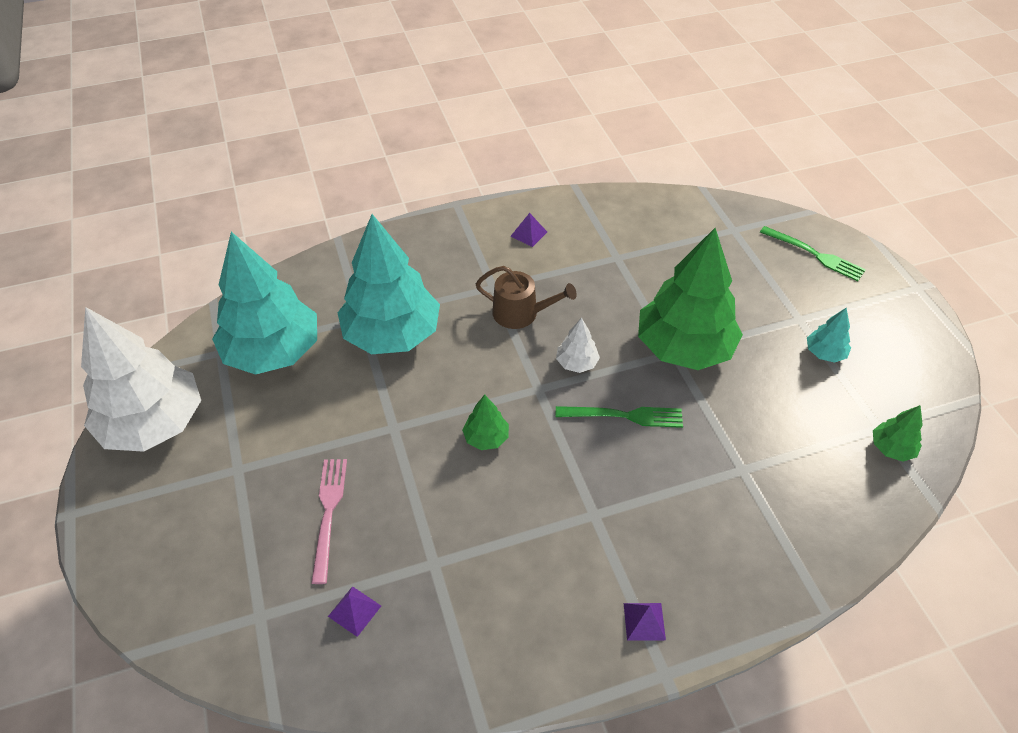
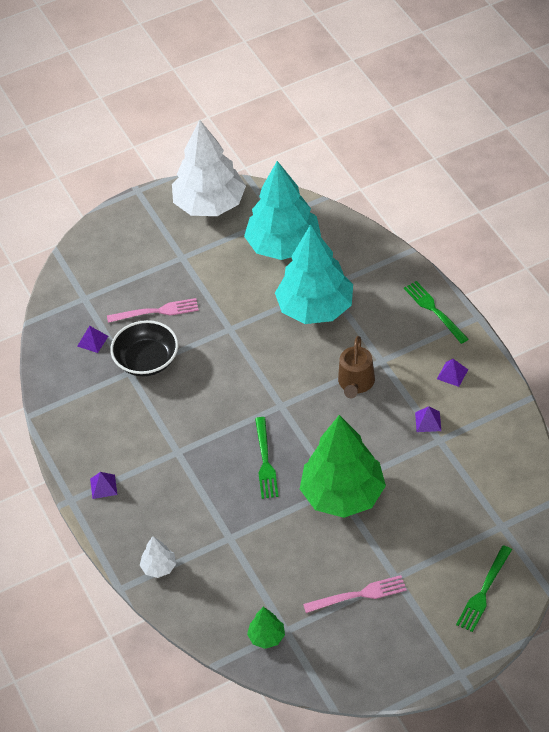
camera: 85 degrees right, 0 degrees up
(418, 536) = (146, 360): none -> black bowl
(434, 234) = (434, 310): none -> green fork
(486, 438) = (230, 382): green tree -> none
(576, 363) = (311, 426): white tree -> white tree (159, 567)
(590, 262) = (428, 421): none -> purple pyramid
(824, 353) = (359, 595): turquoise tree -> pink fork

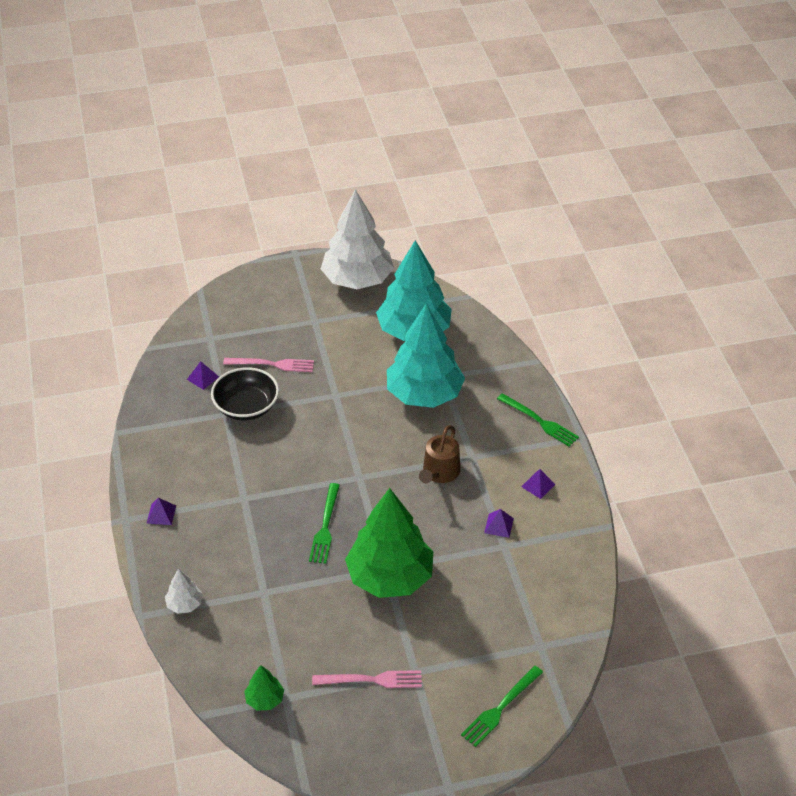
camera: 10 degrees right, 5 degrees down
(434, 310) = (539, 421): green fork -> green fork turned 150 degrees clockwise

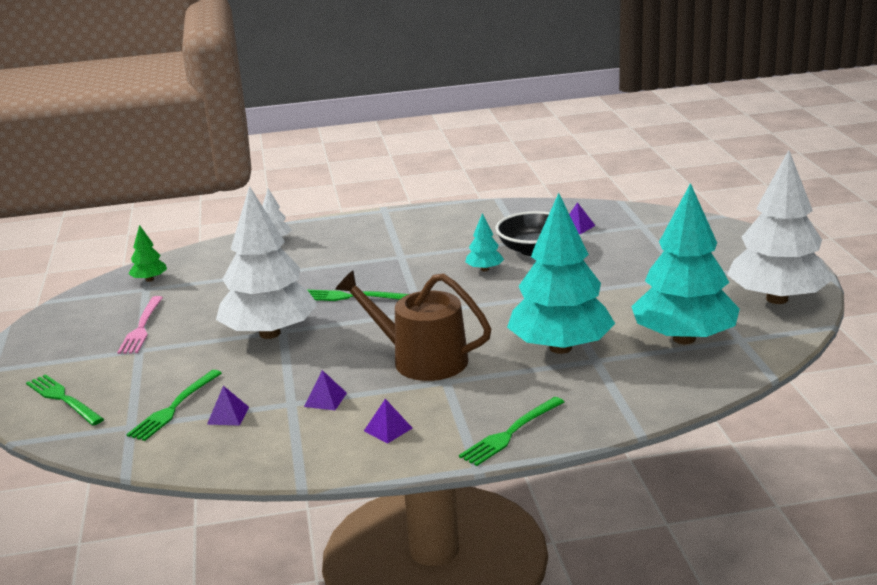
camera: 95 degrees right, 20 degrees down
(161, 514) = (387, 223): purple pyramid -> purple pyramid (228, 415)
(272, 364) = (603, 258): pink fork -> none
(282, 438) = (484, 269): none -> turquoise tree
(390, 577) = (269, 333): green tree -> white tree
(439, 472) = (421, 360): brown watering can -> brown watering can, size x1.52
(512, 622) = (174, 408): none -> green fork

